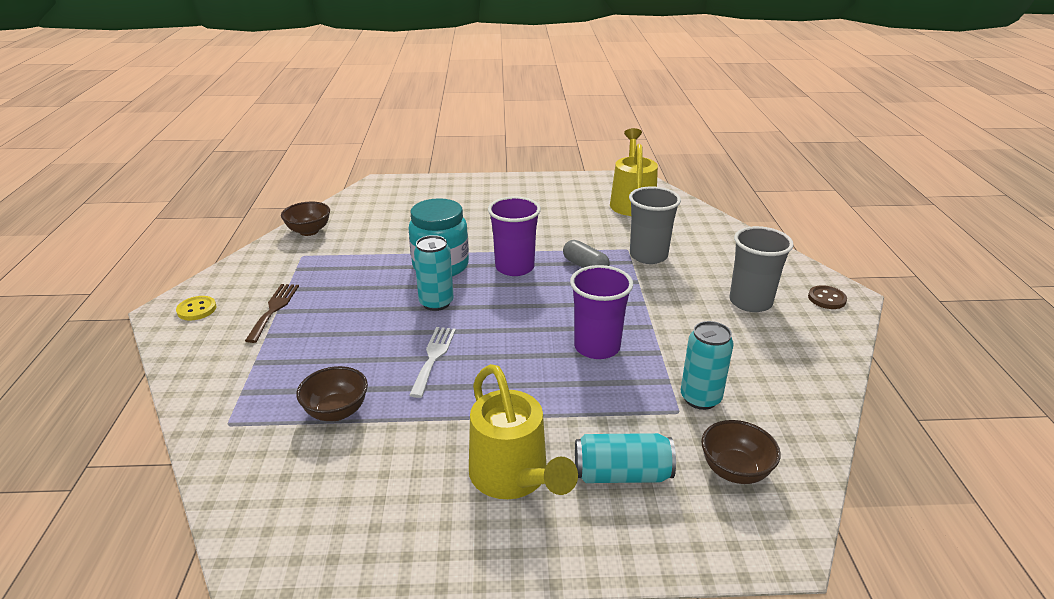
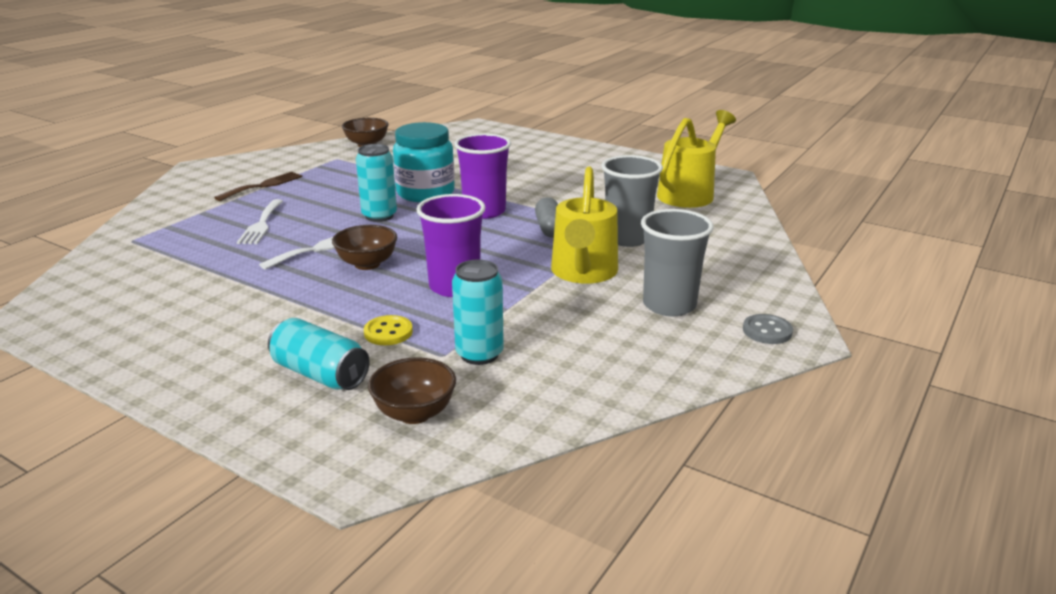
camera: 35 degrees right, 5 degrees down
(197, 309) = (218, 171): yellow button -> yellow button (388, 332)
(336, 411) = (201, 257): brown bowl -> brown bowl (367, 264)
(340, 352) = (261, 224): none -> white fork
(514, 478) = (241, 342): yellow watering can -> yellow watering can (583, 273)
(826, 299) = (767, 331): brown button -> grey button

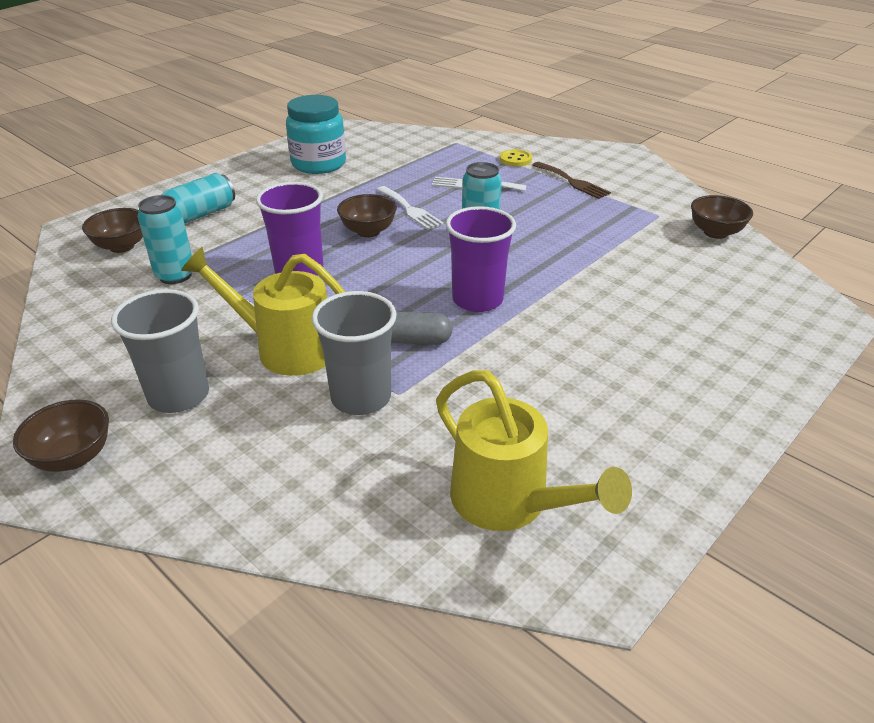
camera: 100 degrees right, 10 degrees up
(388, 332) = (239, 239): yellow button -> yellow button (515, 159)
(425, 193) = (541, 265): turquoise jar -> turquoise jar (319, 164)
(767, 331) = (73, 457): grey button -> brown bowl

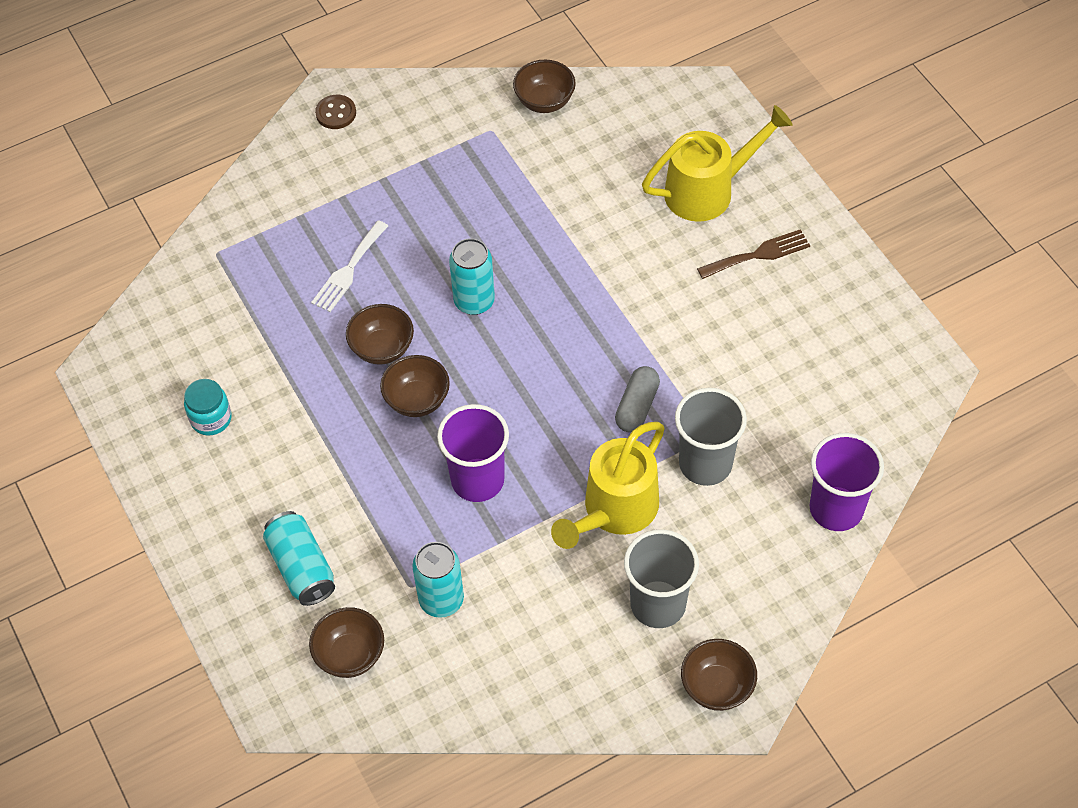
camera: 70 degrees left, 20 degrees up
(319, 164) = (211, 419): turquoise jar -> turquoise jar, size x0.56
(410, 209) = (382, 348): white fork -> brown bowl
(477, 300) = (590, 338): purple cup -> purple cup (836, 509)
(510, 503) = (852, 394): yellow watering can -> yellow watering can (709, 190)
(515, 159) = (298, 207): yellow button -> none
(572, 182) = (383, 174): brown fork -> brown fork (758, 254)
(610, 157) = (336, 113): none -> brown button

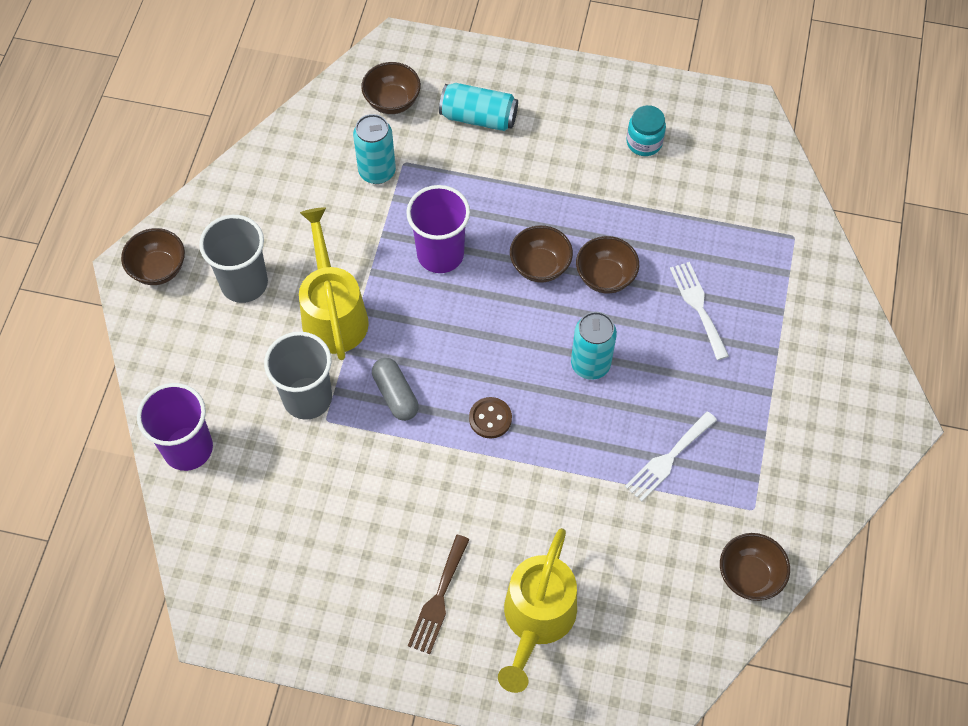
camera: 130 degrees right, 5 degrees up
(336, 113) = (873, 410): brown button -> brown button (490, 418)
(504, 201) = (668, 459): none -> white fork

